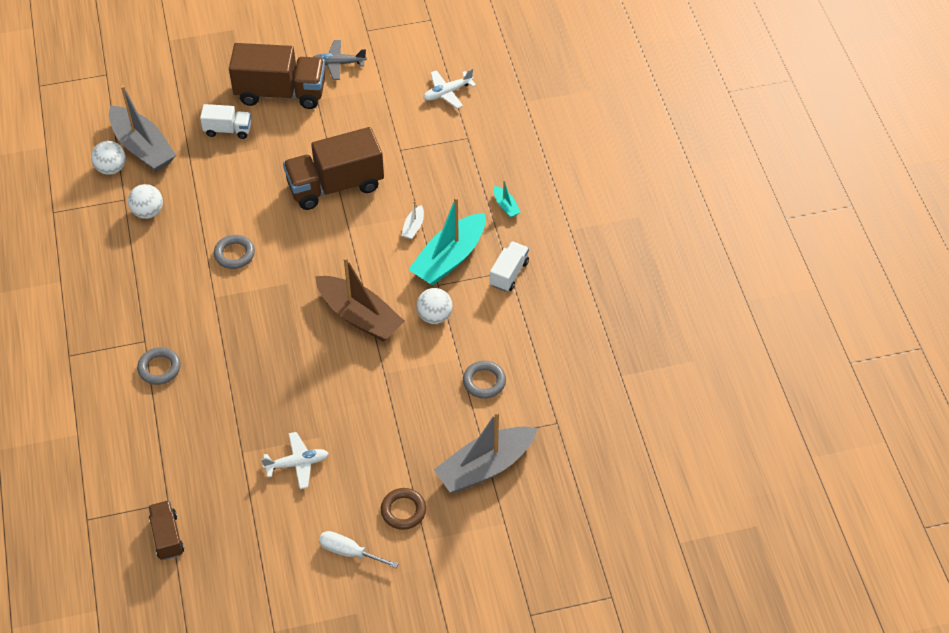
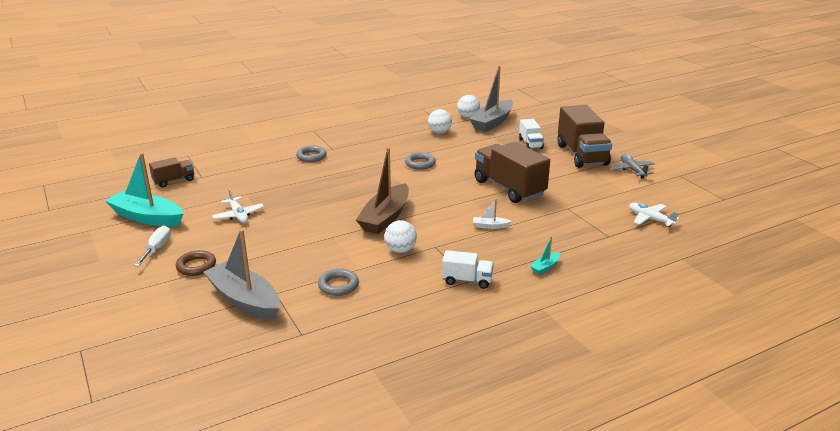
camera: 75 degrees right, 25 degrees down
(449, 258) = (466, 248): turquoise boat -> turquoise boat (147, 217)

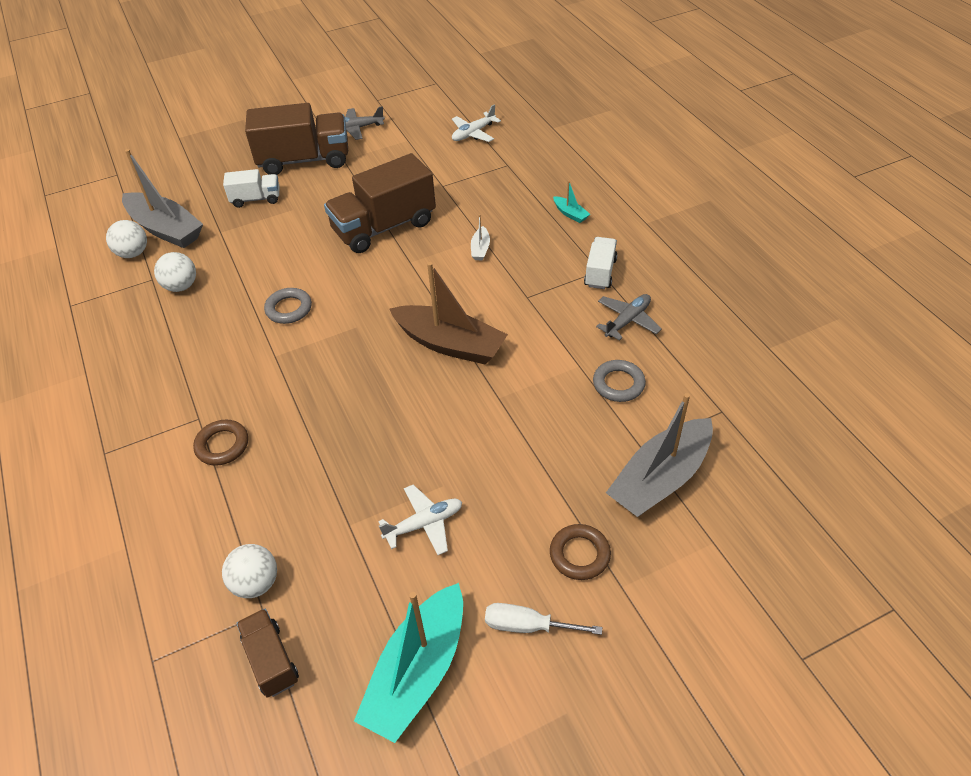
camera: 85 degrees left, 20 degrees up
(311, 156) = (222, 445): grey ring -> brown ring
(400, 250) = (535, 328): white ball -> white ball (256, 583)
(408, 292) = (627, 321): none -> grey plane

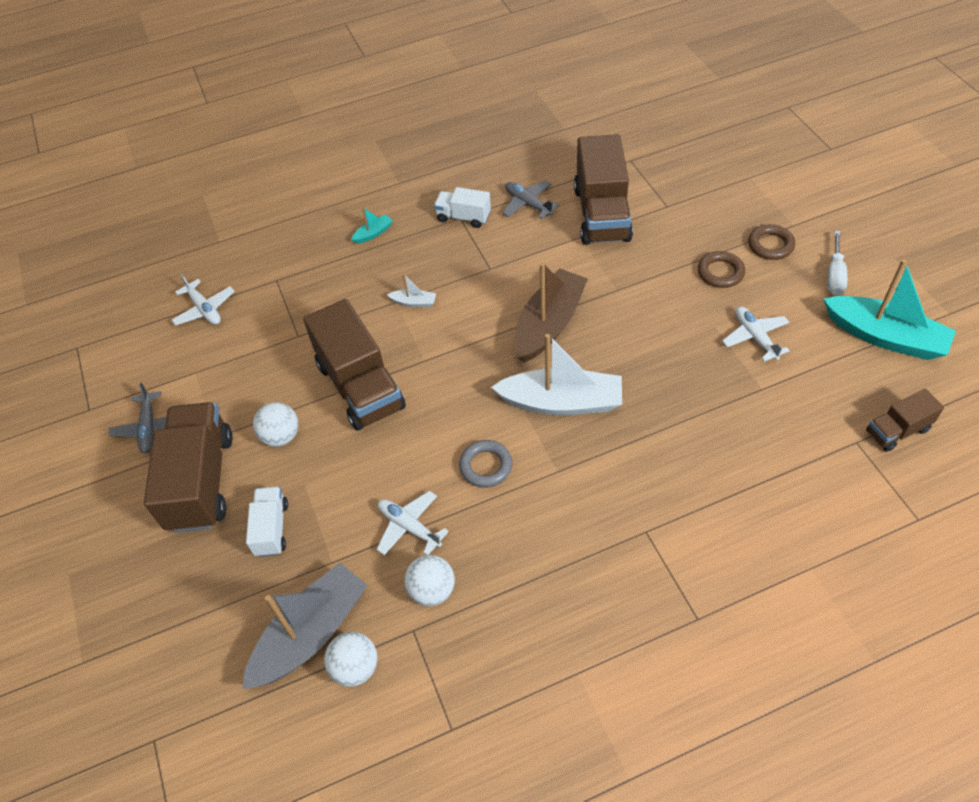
camera: 85 degrees left, 5 degrees up
(222, 445) = (681, 502): brown ring -> brown ring (720, 272)
(240, 269) = (409, 527): none -> white plane
(256, 583) = (830, 451): white ball -> white ball (281, 436)
(351, 356) = (562, 402): none -> white boat
(618, 384) = (601, 214): grey ring -> brown truck
(660, 478) = (697, 198): grey boat -> none

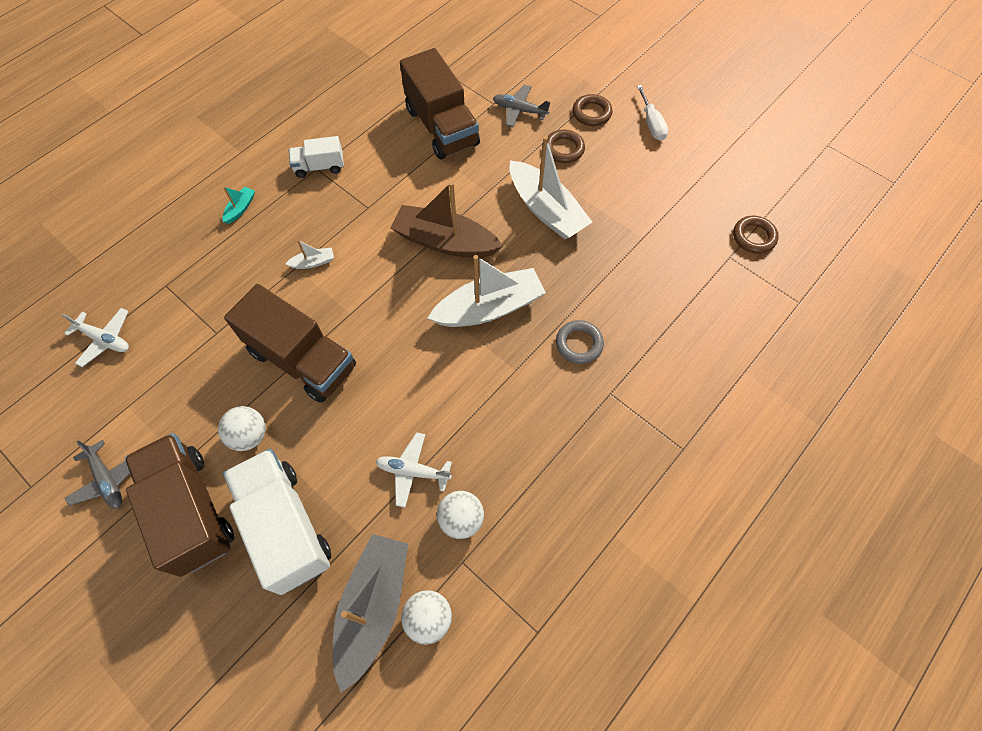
camera: 30 degrees left, 10 degrees up
(271, 529) = (286, 527): white truck -> white truck, size x1.93
(486, 466) = (453, 390): grey ring -> grey ring (579, 344)
(528, 204) = (372, 136): grey plane -> grey plane (519, 110)
(549, 324) = (445, 242): brown boat -> brown boat turned 75 degrees counterclockwise
(670, 327) = (546, 210): none -> white boat
(755, 337) = (616, 196): white plane -> none
(885, 337) = (711, 163): turquoise boat -> none
(897, 430) = (753, 237): brown truck -> brown ring

